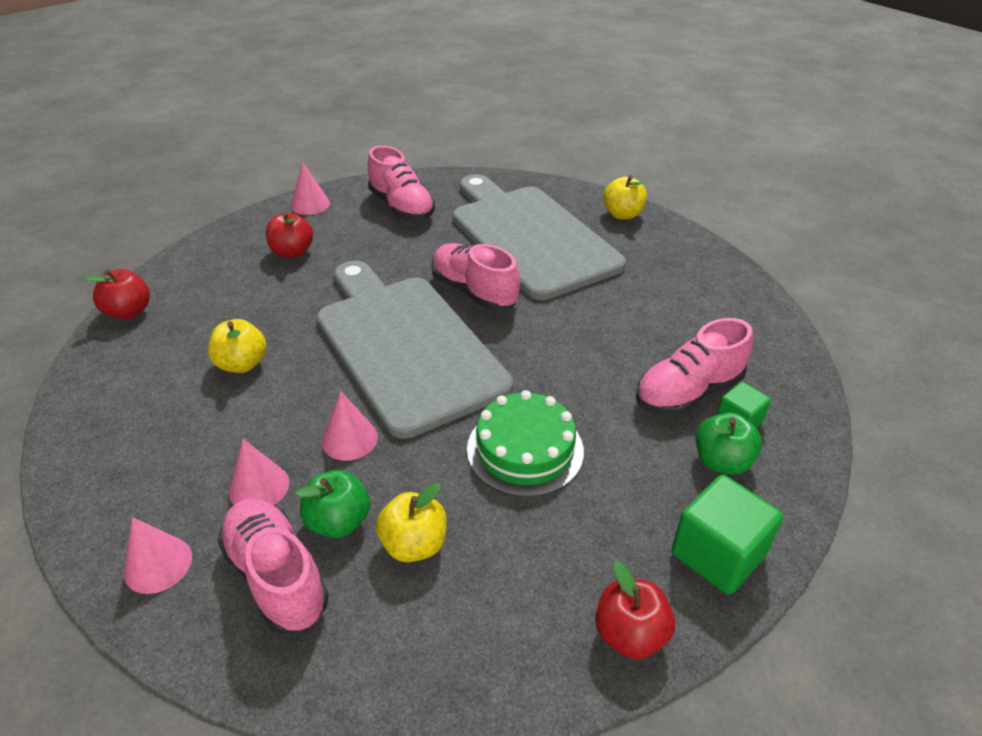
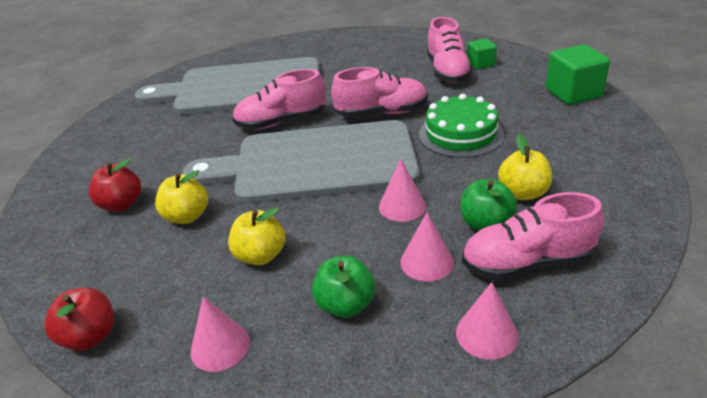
camera: 60 degrees left, 5 degrees down
(310, 204) = (55, 183): pink cone -> pink cone (220, 346)
(402, 207) = (130, 135): pink shoe -> pink shoe (382, 113)
(622, 214) = (258, 51): yellow apple -> yellow apple (187, 216)
(630, 634) = (618, 130): red apple -> none
(721, 461) = (508, 76): green apple -> green apple (345, 305)

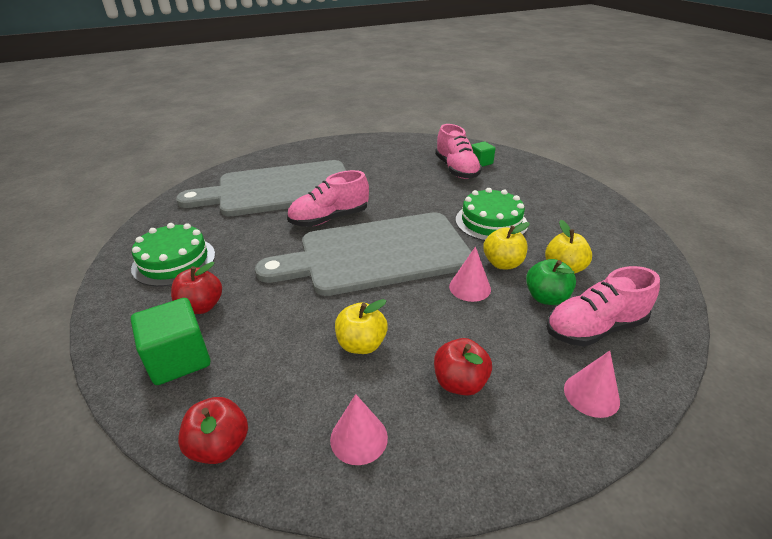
camera: 15 degrees left, 0 degrees up
(112, 157) = (174, 261): none -> green cake
(187, 216) = (274, 313): yellow apple -> yellow apple (502, 263)
(345, 305) = (460, 383): green apple -> red apple
(382, 113) = (416, 207): pink shoe -> none
(427, 262) = (513, 335): pink cone -> none
(573, 93) = (564, 184): green cube -> green cube (179, 359)

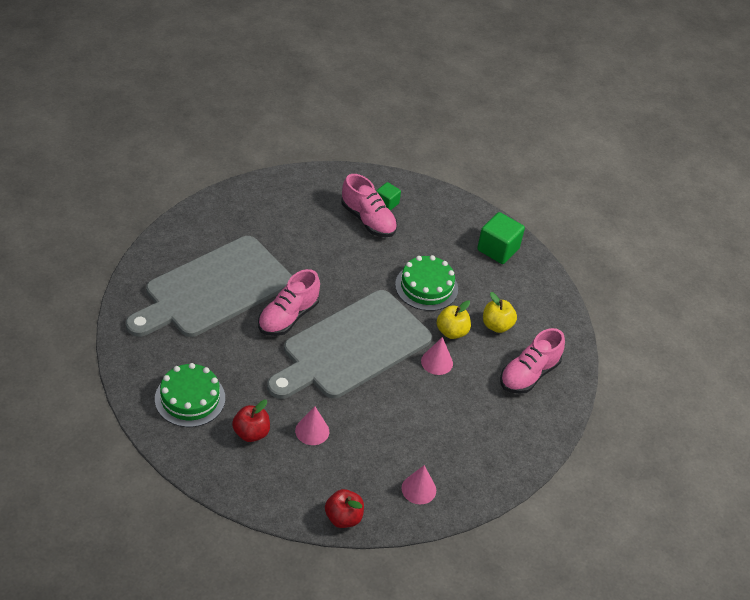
camera: 30 degrees left, 10 degrees up
(179, 359) = (271, 476): green cube -> green cube (498, 249)
(361, 344) = (386, 430): yellow apple -> none
(460, 383) = (460, 438): red apple -> none
(546, 297) = (492, 357): green apple -> none
(591, 395) = (537, 424): pink cone -> pink cone (312, 431)

